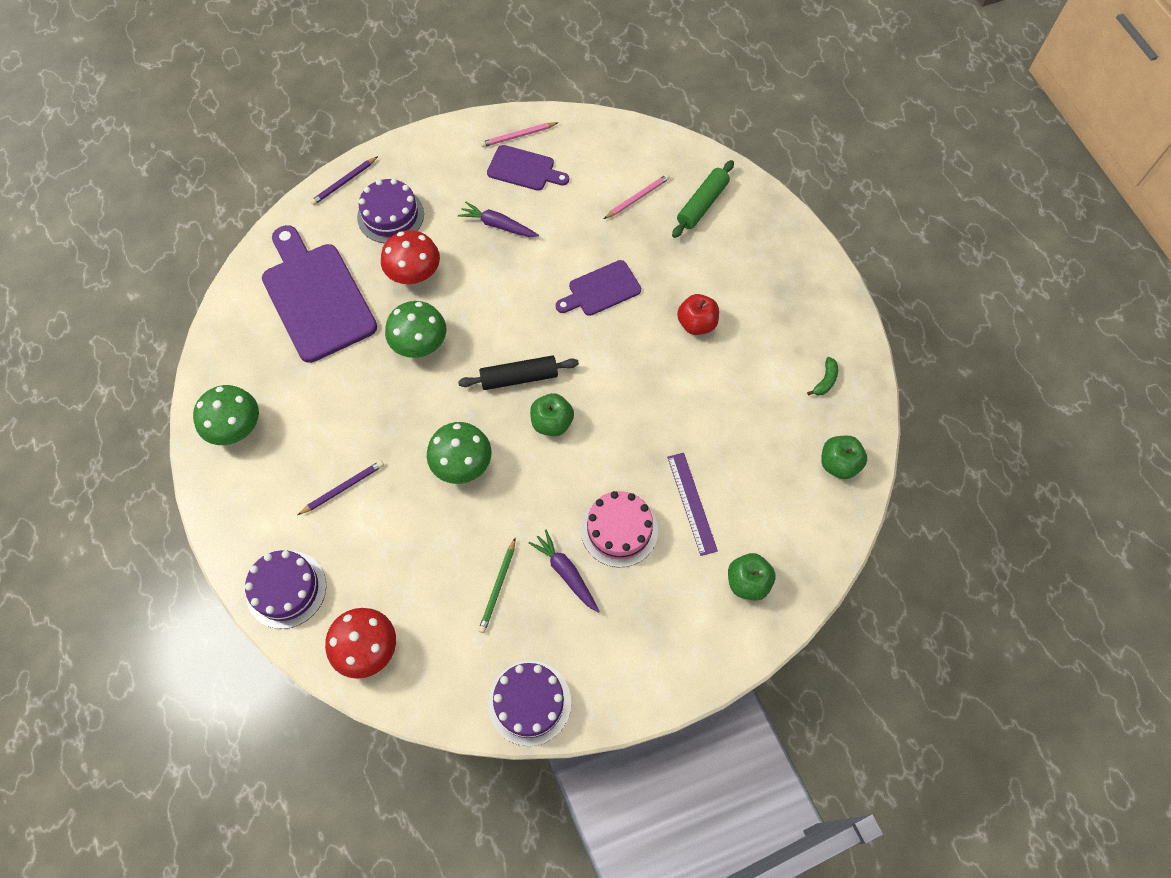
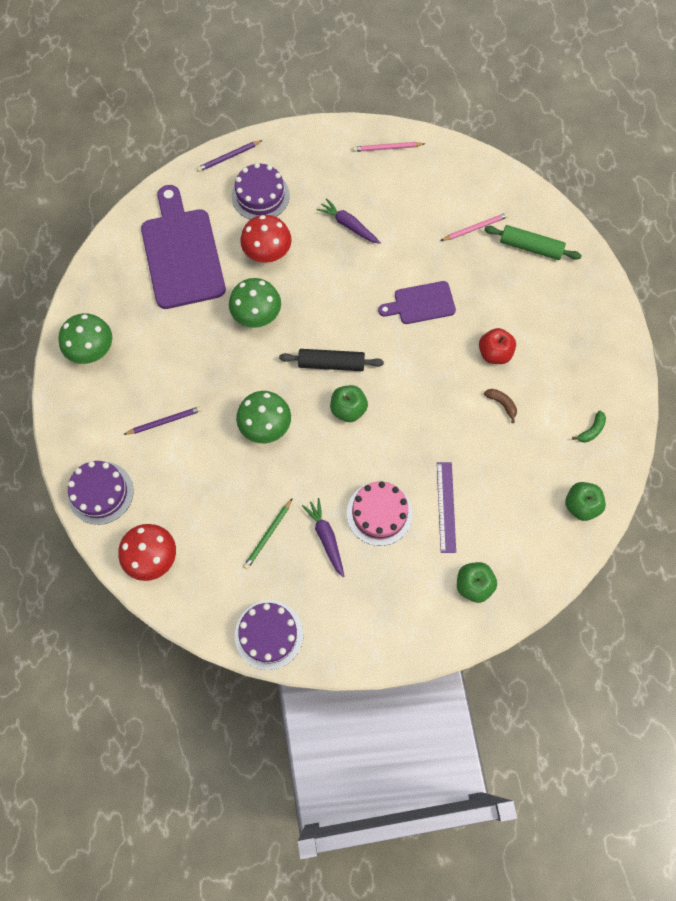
camera: 15 degrees right, 5 degrees up
(524, 169) = (384, 180): purple cutting board -> none
(702, 204) = (530, 247): green rolling pin -> green rolling pin turned 60 degrees clockwise
(720, 376) = (502, 404): none -> brown banana

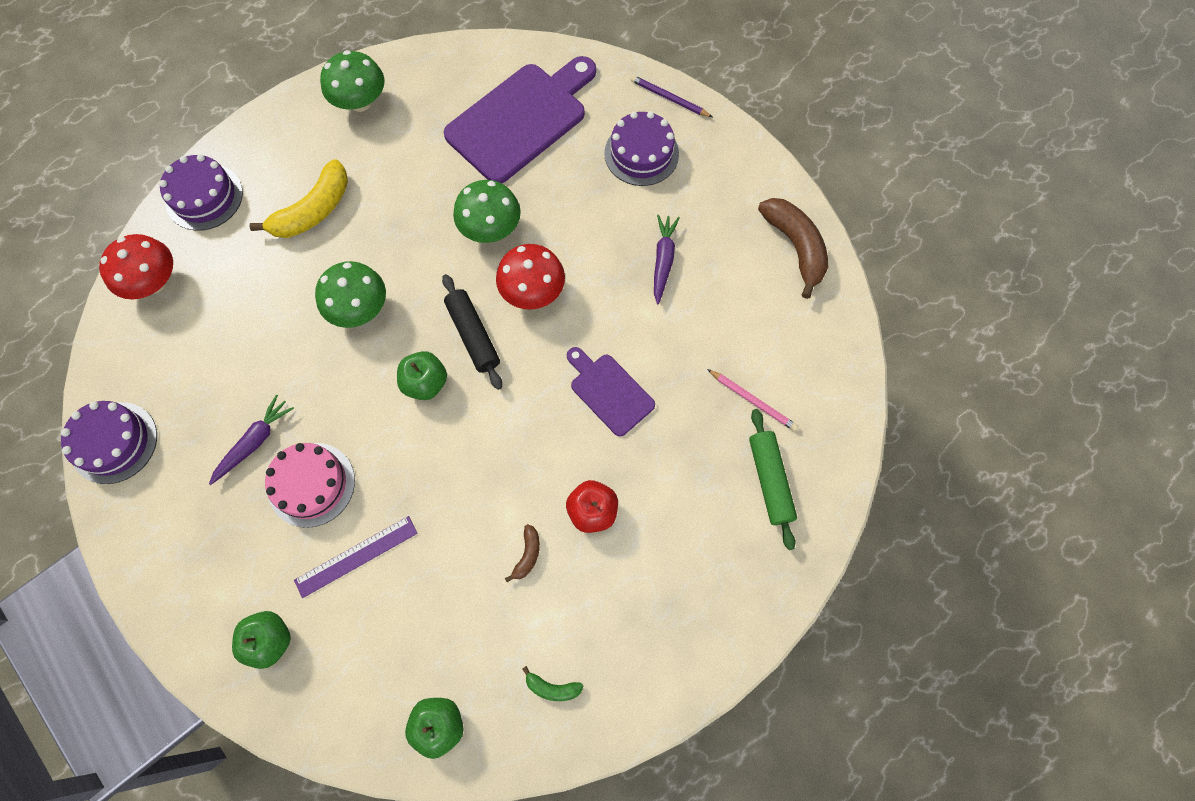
camera: 60 degrees right, 0 degrees up
(165, 421) = (313, 210): purple pencil -> yellow banana
(267, 252) = (575, 198): red mushroom -> red mushroom (532, 291)
(268, 535) = (230, 380): green pencil -> none
(387, 148) = (795, 247): pink pencil -> brown banana

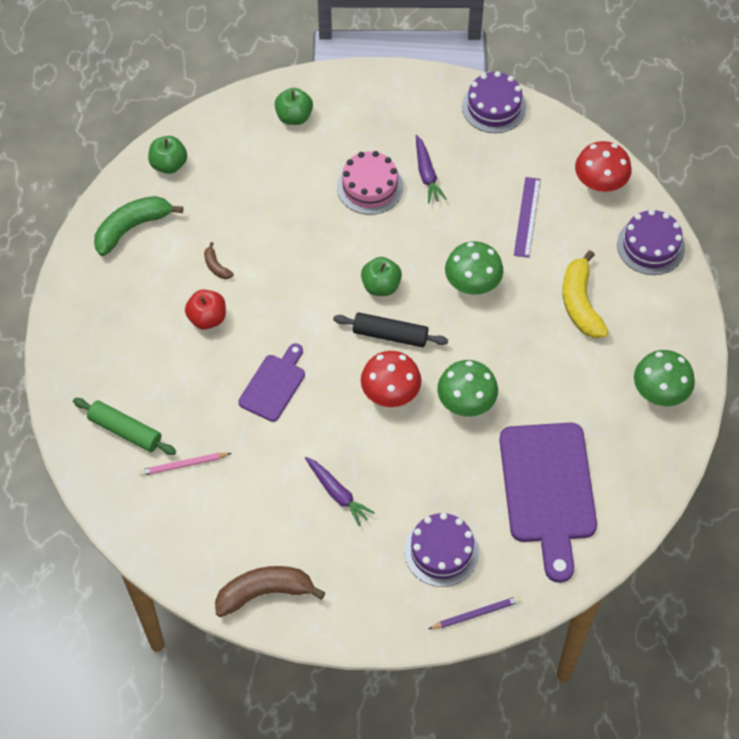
camera: 130 degrees right, 10 degrees down
(356, 556) = (302, 183): purple ruler -> purple ruler (527, 217)
(552, 688) = (132, 228): green banana -> green banana, size x2.12
(609, 391) = (274, 385): purple cutting board -> purple cutting board turned 60 degrees counterclockwise
(795, 247) = (264, 593): brown banana -> brown banana turned 150 degrees clockwise

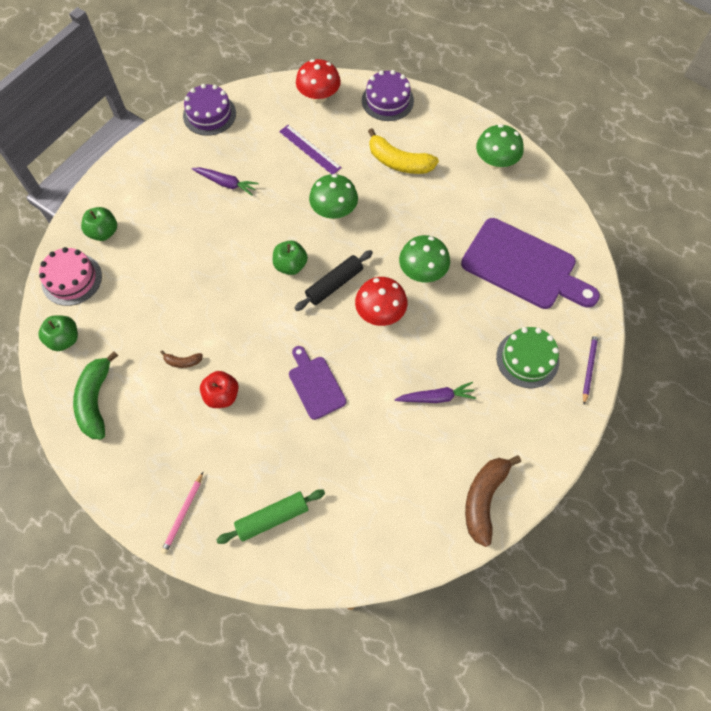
camera: 55 degrees left, 5 degrees up
(184, 465) = (335, 491): pink pencil -> pink pencil (183, 514)
(370, 187) = (205, 222): pink cake -> pink cake (71, 279)
(441, 551) = (527, 359): purple cake -> green cake

